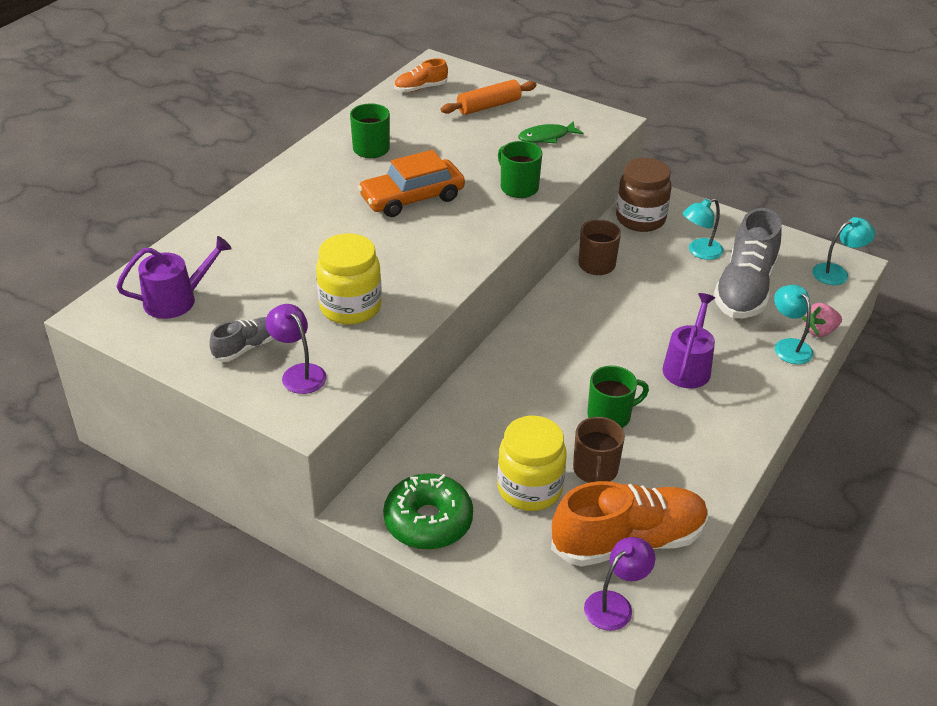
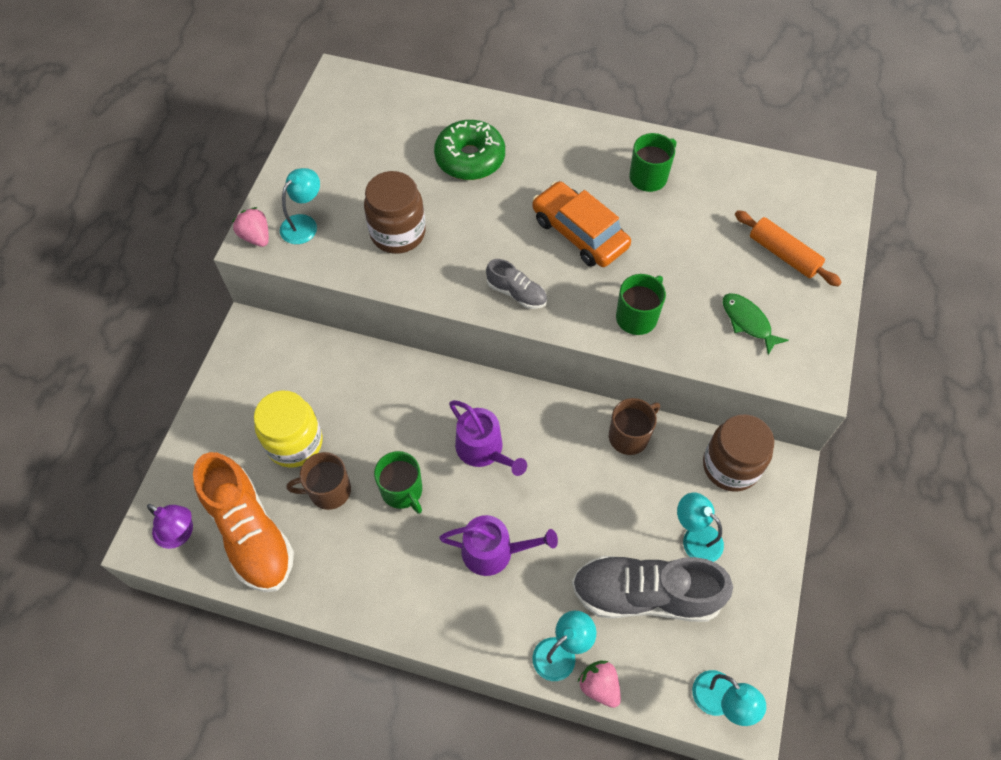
camera: 75 degrees right, 20 degrees up
(176, 300) = (371, 117): purple watering can -> purple watering can (483, 449)
(246, 347) = (326, 180): grey shoe -> grey shoe (516, 293)
(295, 414) = (256, 237): none -> pink strawberry
(299, 373) = (304, 224): purple lamp -> turquoise lamp
(350, 307) = (398, 233): yellow jar -> brown jar
(420, 88) = (786, 186): orange shoe -> none
(428, 521) = (244, 377): green donut -> green donut (470, 158)

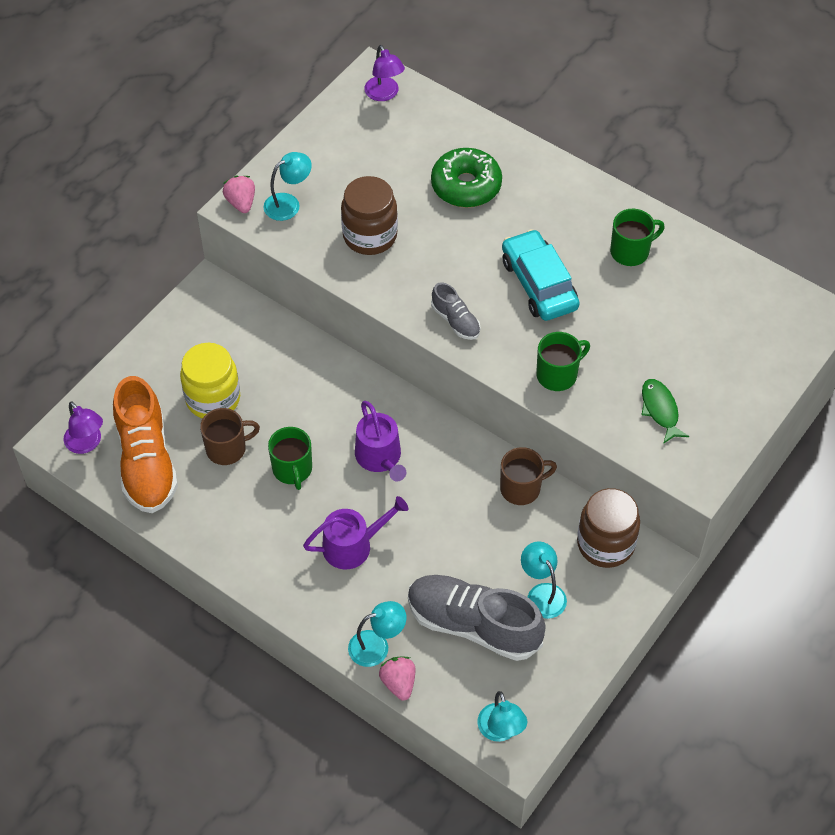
camera: 20 degrees right, 5 degrees down
(328, 491) = (227, 449): brown mug -> brown mug turned 150 degrees clockwise
(356, 93) = (384, 94): none -> purple lamp
(494, 551) = (353, 545): purple watering can -> purple watering can turned 45 degrees counterclockwise
(579, 233) = (539, 284): orange car -> turquoise car
(783, 254) = (726, 360): orange rolling pin -> none

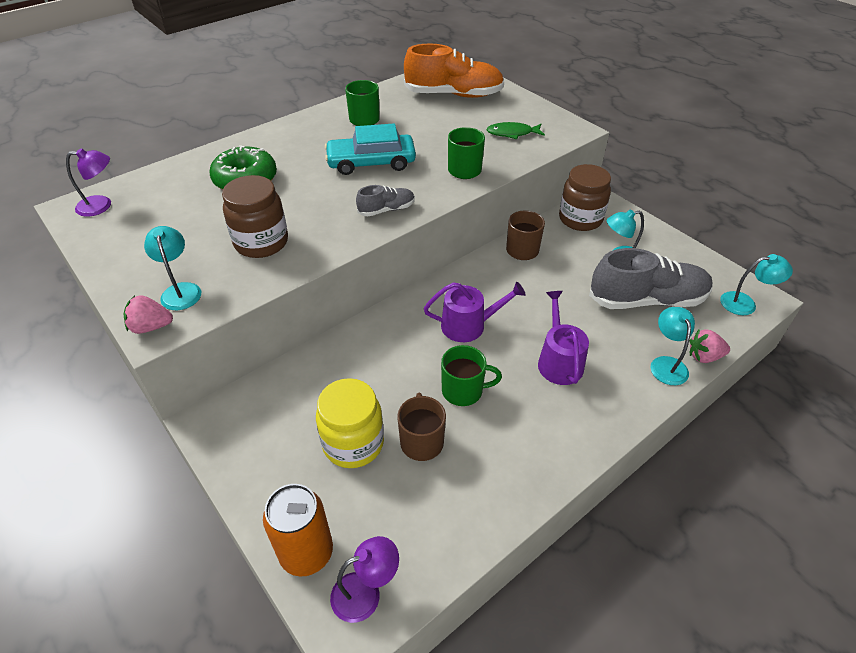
camera: 75 degrees left, 10 degrees down
(109, 397) = (306, 553): none -> orange can
(146, 462) = (414, 525): orange shoe -> orange shoe (454, 95)
(473, 625) = (647, 300): grey shoe -> grey shoe turned 135 degrees counterclockwise

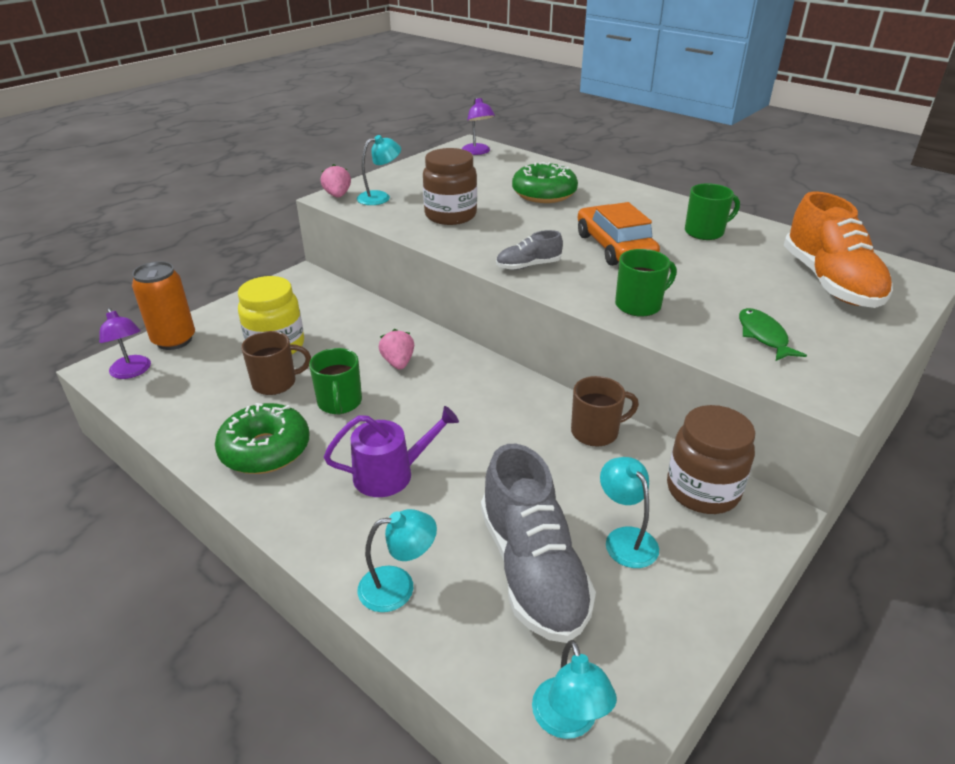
camera: 80 degrees right, 10 degrees down
(371, 162) = (614, 247): turquoise car -> orange car
(386, 210) = (528, 266): grey shoe -> grey shoe turned 105 degrees clockwise
(469, 325) = (438, 398): purple watering can -> none
(523, 445) = (265, 450): none -> green donut
(704, 356) = (420, 637): pink strawberry -> pink strawberry (398, 363)

